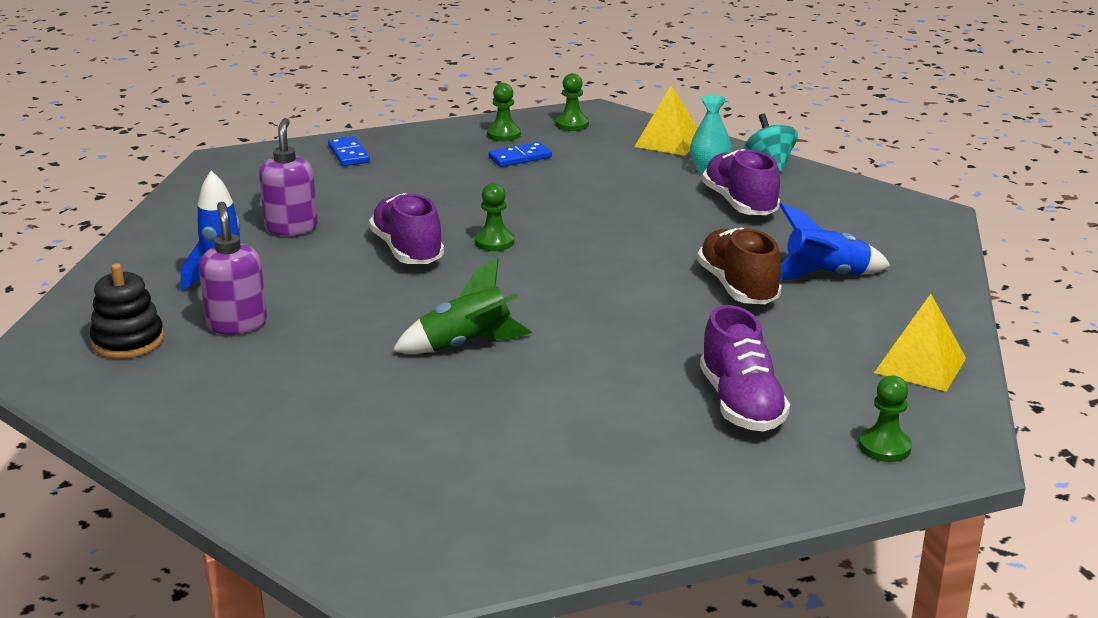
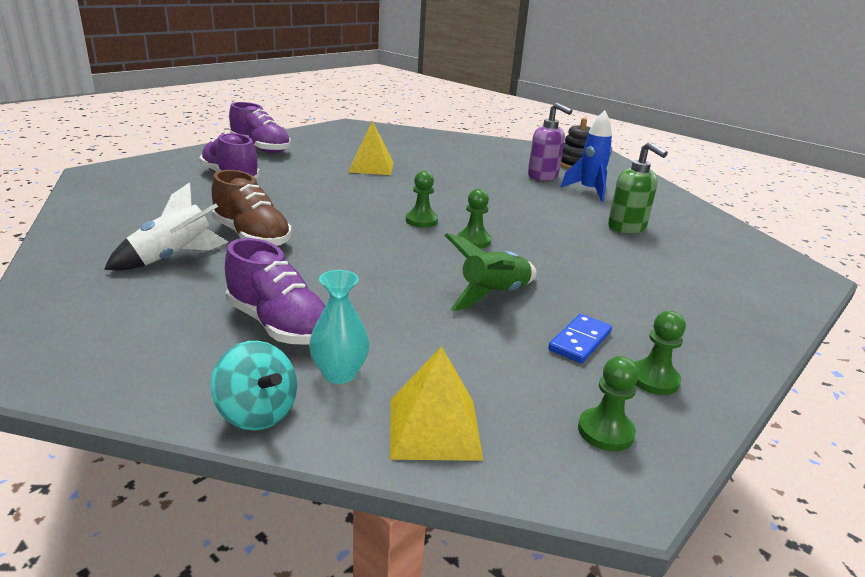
camera: 150 degrees right, 0 degrees up
(291, 227) = (627, 227): purple soap dispenser -> green soap dispenser
(348, 154) = (736, 305): blue domino -> none
(407, 250) = (524, 225): purple shoe -> purple shoe (261, 148)
(465, 345) = (410, 182): green rocket -> green rocket (494, 295)
(826, 276) = (172, 258): blue rocket -> white rocket
(884, 447) = (143, 170): green pawn -> green pawn (421, 221)
(920, 365) = (104, 207): yellow pyramid -> yellow pyramid (371, 167)

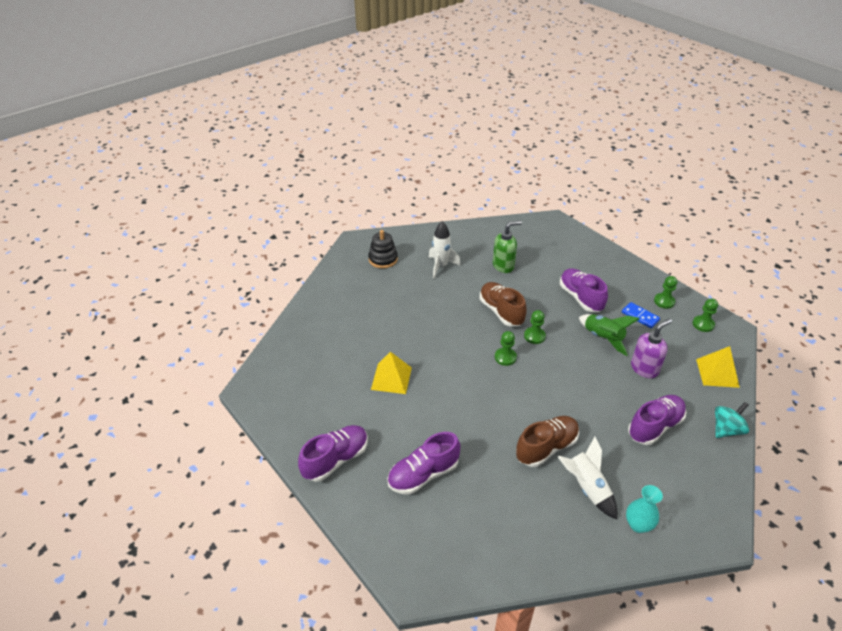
camera: 80 degrees left, 15 degrees up
(339, 373) = (690, 402): turquoise vase -> turquoise vase (638, 525)
(517, 222) = (501, 311): none -> brown shoe
(543, 176) = (411, 282): purple soap dispenser -> purple soap dispenser (644, 368)
(589, 191) = (441, 266): blue rocket -> white rocket
(594, 283) = (580, 298): none -> purple shoe

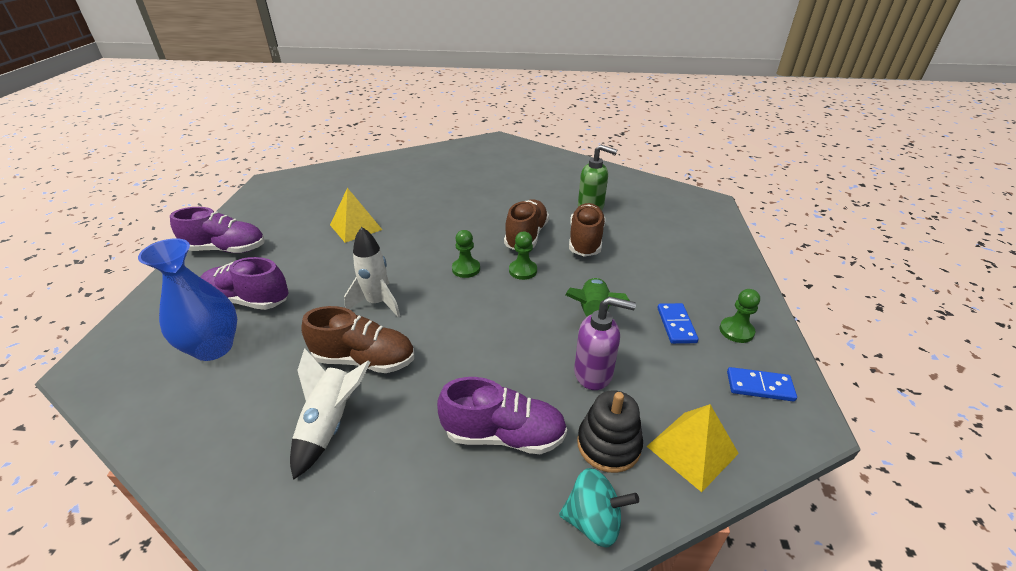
camera: 45 degrees right, 5 degrees down
(383, 259) = (495, 157): black stacking toy -> black stacking toy (608, 444)
(441, 266) = (532, 182): white rocket -> white rocket (377, 303)
(461, 512) = (213, 348): none -> blue vase
(534, 293) = (585, 241): none -> brown shoe
(580, 298) = (629, 270): purple shoe -> none
(638, 525) = (305, 510): turquoise vase -> none
(703, 324) = (759, 386): green pawn -> blue domino

